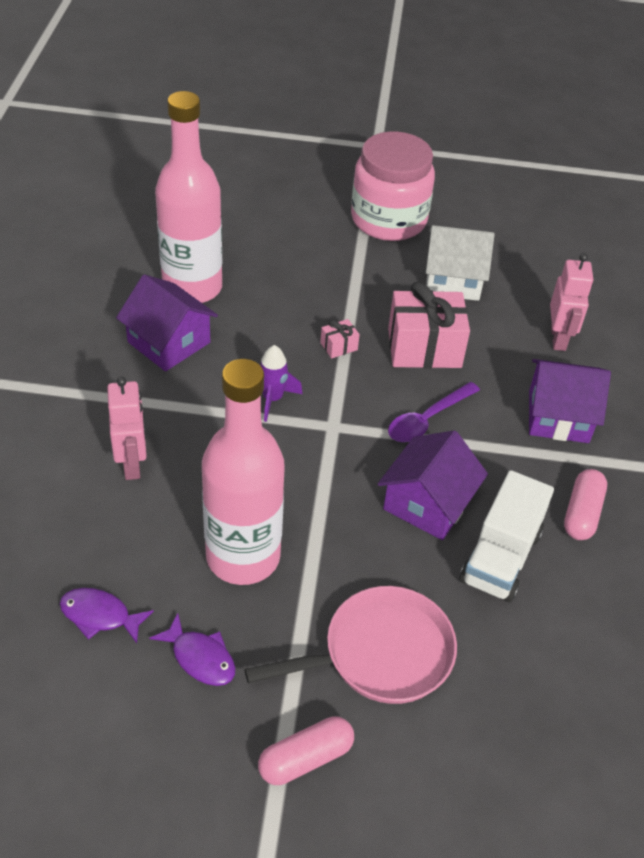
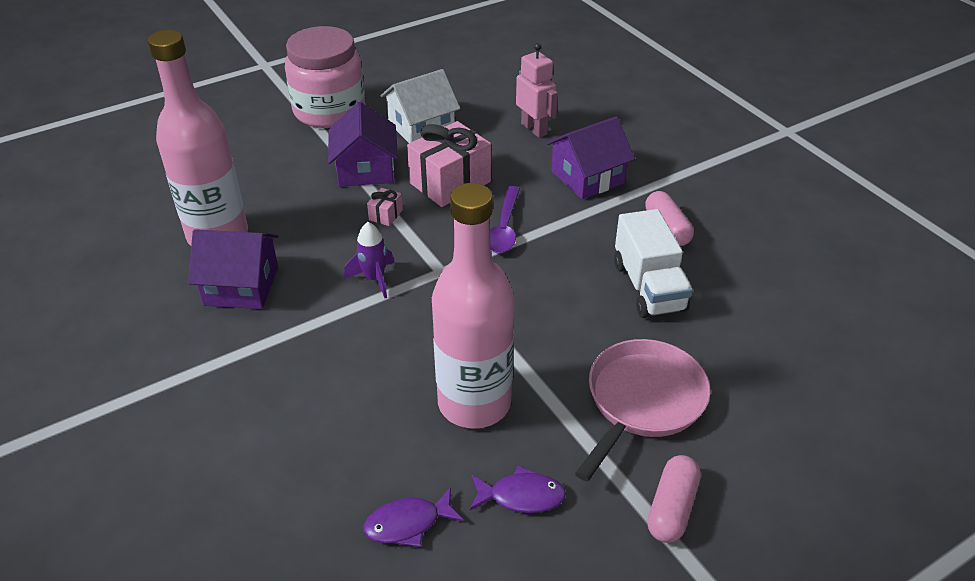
camera: 35 degrees left, 5 degrees down
(132, 464) = (309, 393): pink robot -> none
(427, 503) = (564, 282): purple house -> purple house (365, 169)

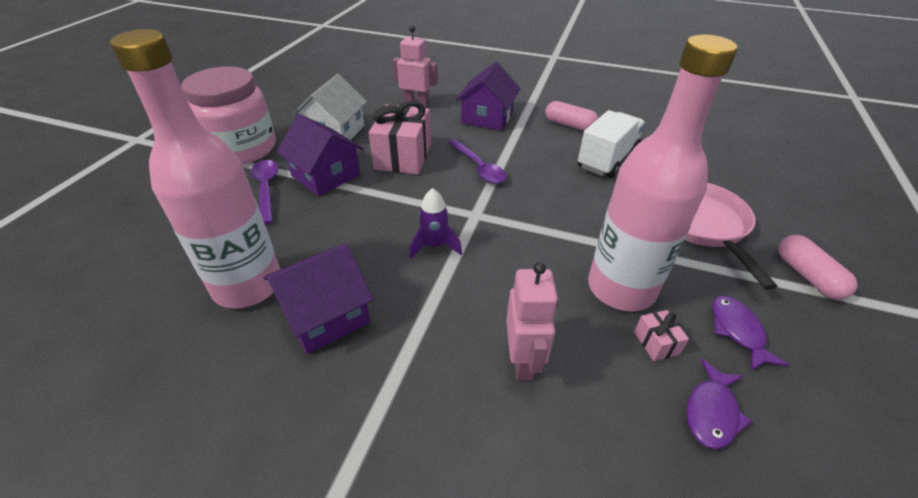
camera: 40 degrees left, 0 degrees up
(308, 160) = (266, 189): none -> purple spoon
(326, 401) = (523, 361): none -> pink robot
(386, 215) = (383, 198): pink gift -> pink gift (656, 343)
(521, 496) = (737, 331): purple fish -> purple fish turned 60 degrees counterclockwise
(649, 287) = (607, 160): white truck -> white truck turned 90 degrees counterclockwise

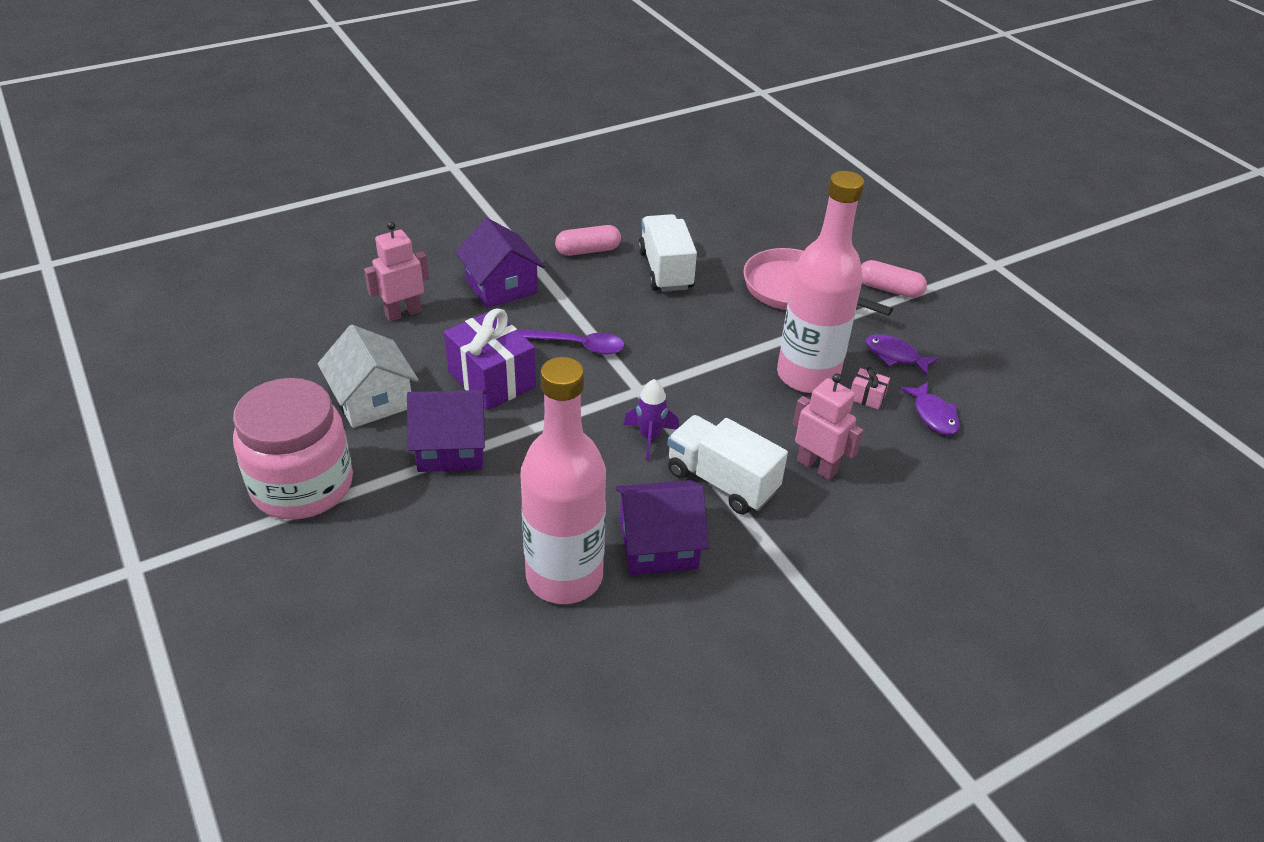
camera: 50 degrees left, 0 degrees up
(266, 189) = (418, 500): purple spoon -> none
(325, 315) = (658, 544): purple house -> purple house turned 75 degrees clockwise
(403, 157) = (492, 379): pink gift -> purple gift
(433, 310) = (721, 481): none -> white truck

